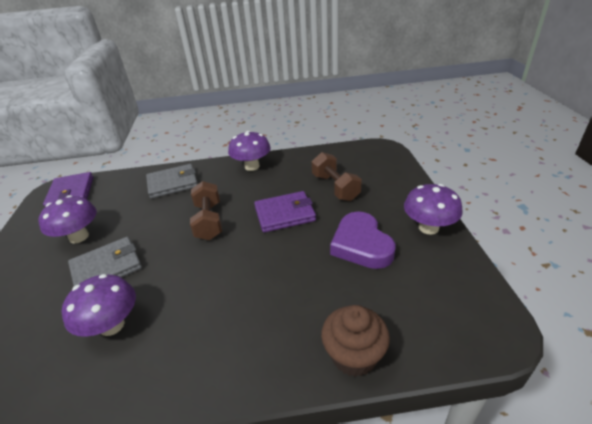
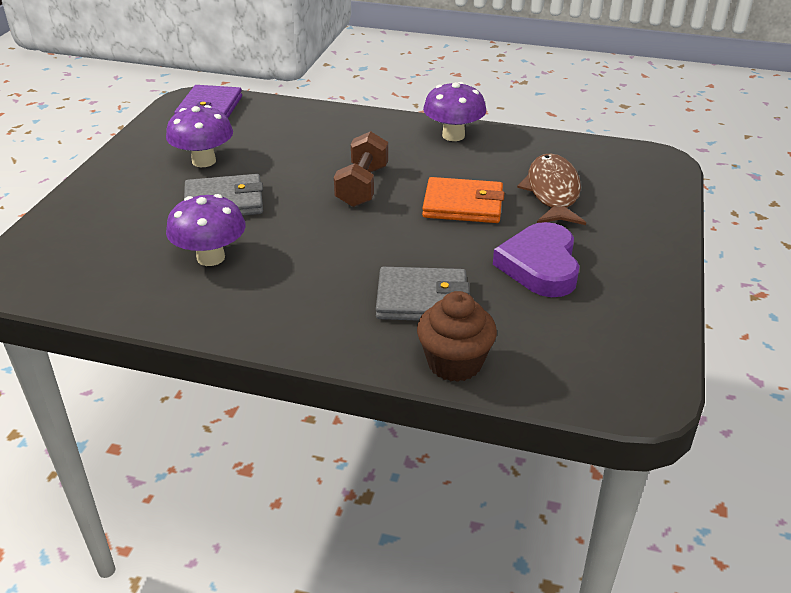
camera: 20 degrees right, 0 degrees up
(173, 183) = (338, 130): grey wallet -> grey wallet (422, 299)
(285, 214) = (463, 205): purple wallet -> orange wallet
(335, 187) = (552, 192): brown dumbbell -> brown fish
(428, 227) = (646, 273): purple mushroom -> none

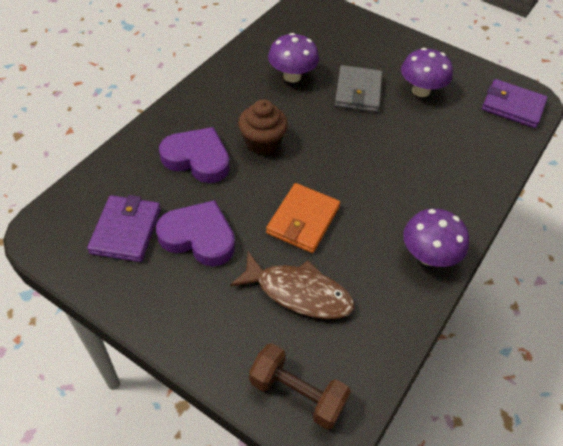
camera: 105 degrees right, 15 degrees up
(362, 186) = (354, 167): brown dumbbell -> brown dumbbell (297, 393)
(422, 299) = (197, 159): grey wallet -> purple heart
(454, 363) = (130, 155): brown cupcake -> brown cupcake (262, 143)
(577, 322) = (126, 231): none -> purple wallet

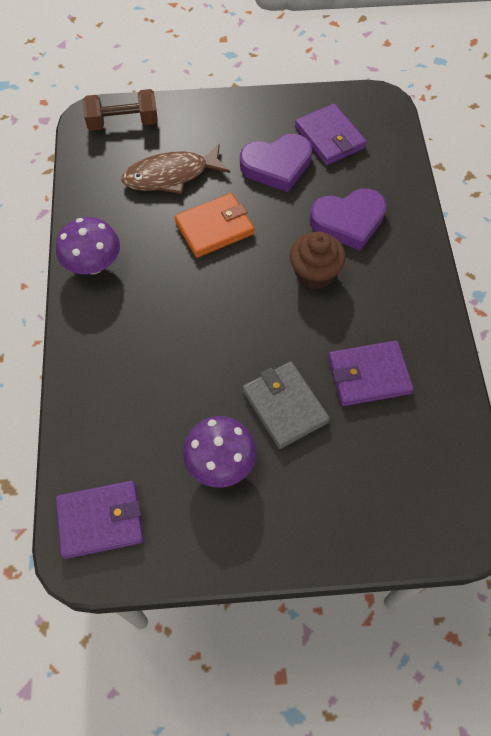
camera: 145 degrees right, 10 degrees up
(292, 76) = (368, 375): purple mushroom -> purple wallet
(303, 220) = (214, 228): orange wallet -> orange wallet turned 75 degrees clockwise

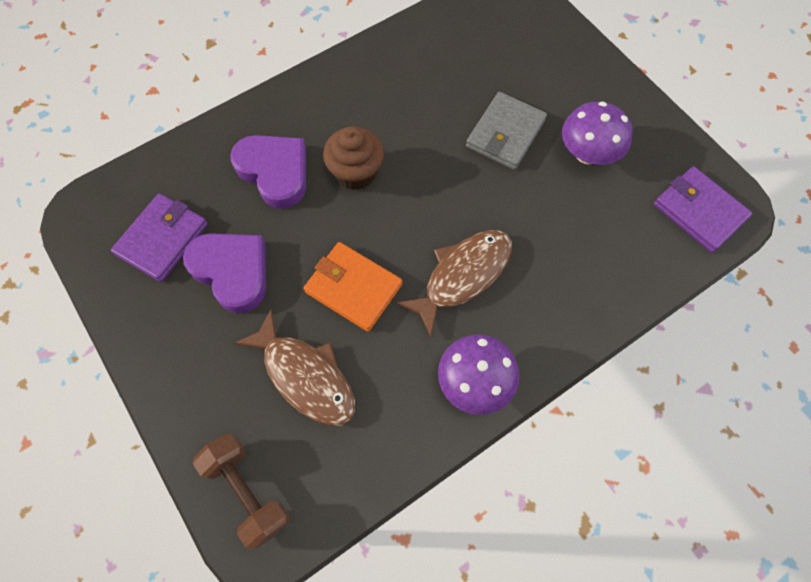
camera: 120 degrees left, 5 degrees up
(175, 300) = (462, 276): none -> brown fish
(368, 375) = (435, 89): purple wallet -> none

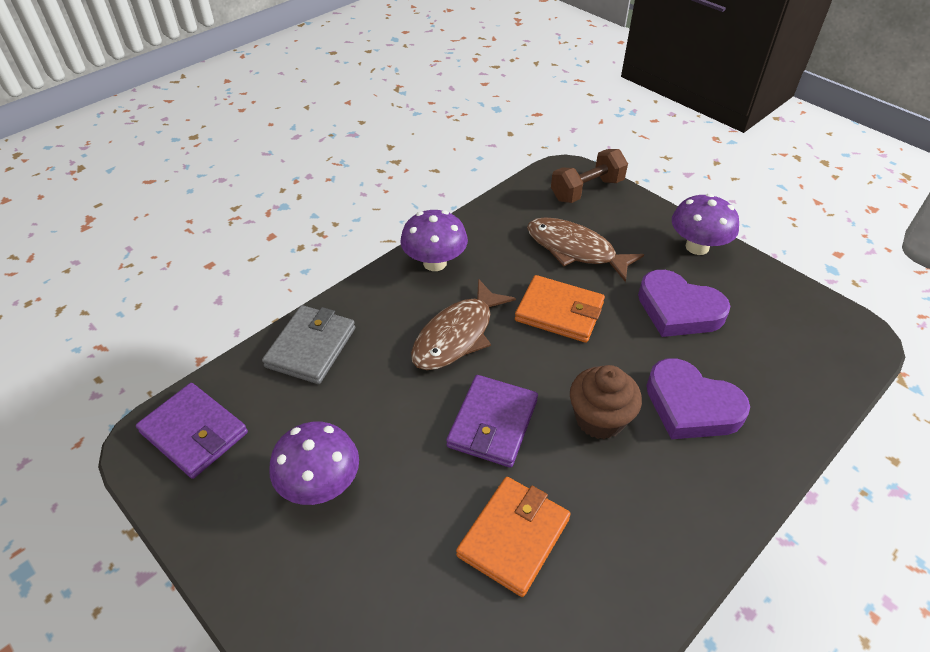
camera: 170 degrees right, 20 degrees down
(162, 239) = (762, 326): purple wallet -> purple wallet (492, 423)
(162, 357) = (697, 247): none -> purple mushroom
(248, 491) = (587, 190): brown dumbbell -> brown dumbbell turned 75 degrees counterclockwise
(447, 99) = (513, 537): none -> orange wallet
(505, 133) = (428, 497): grey wallet -> grey wallet (311, 347)

